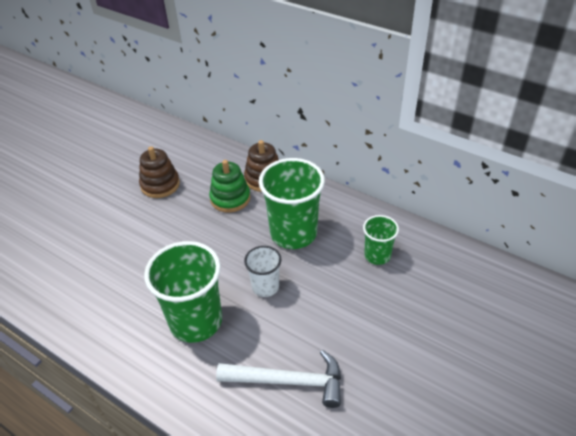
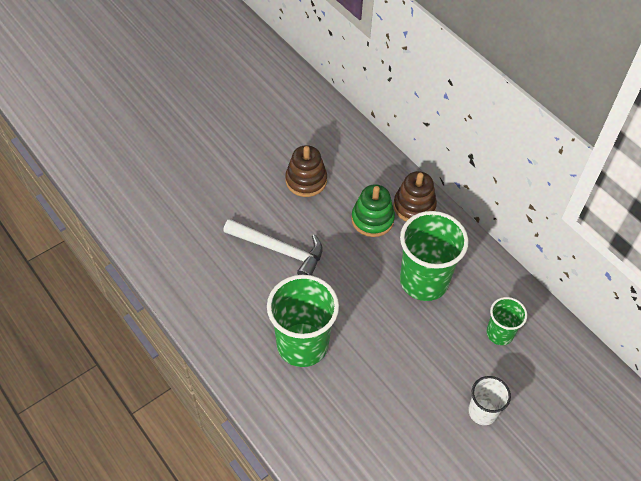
camera: 15 degrees right, 10 degrees up
(265, 287) = (377, 331): white cup -> white cup (482, 412)
(289, 381) = (370, 432): white hammer -> white hammer (280, 250)

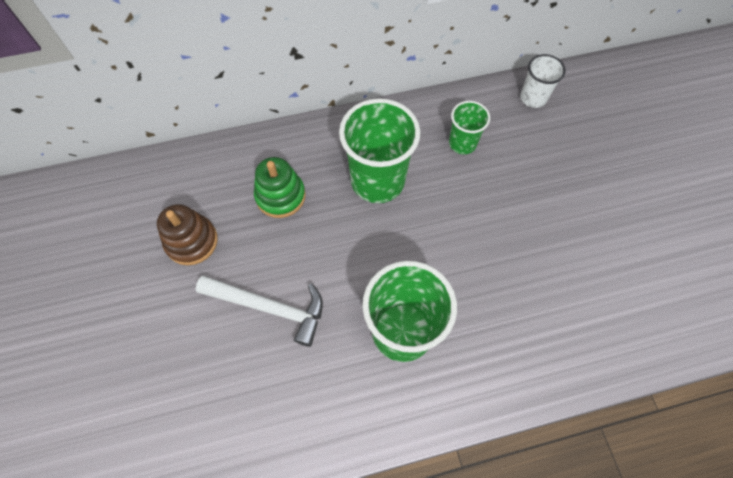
camera: 65 degrees left, 10 degrees up
(280, 250) = (270, 308): white hammer -> white hammer turned 60 degrees clockwise
(414, 206) = (285, 150): brown stacking toy -> none
(482, 412) = (537, 194): white cup -> white cup (533, 98)

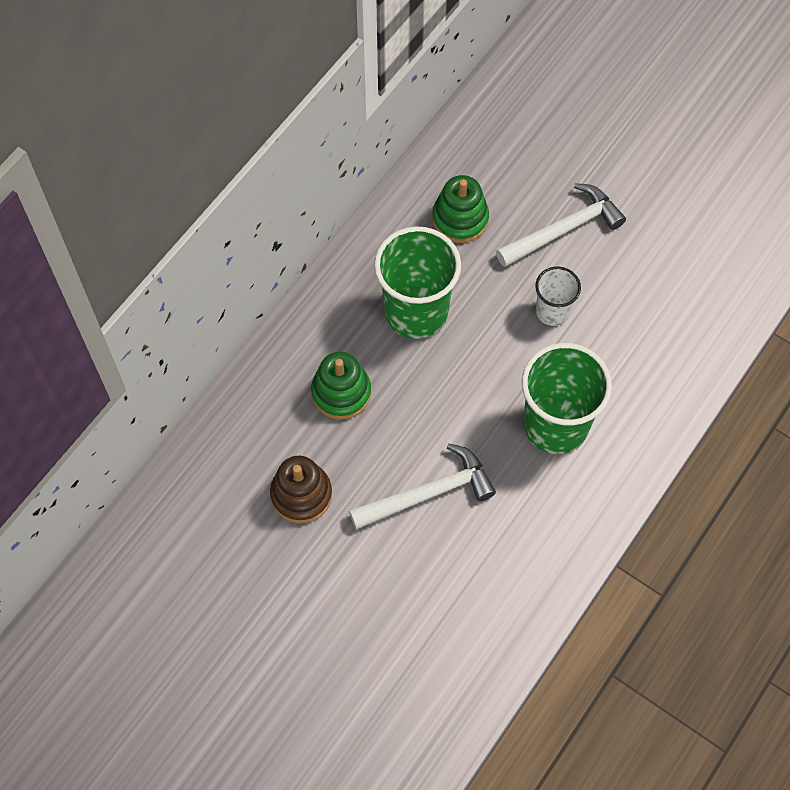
camera: 40 degrees left, 0 degrees up
(462, 143) = (460, 219): green cup -> green stacking toy
(531, 200) = (564, 229): none -> white hammer
(533, 98) = (485, 126): white cup -> white cup (552, 311)

